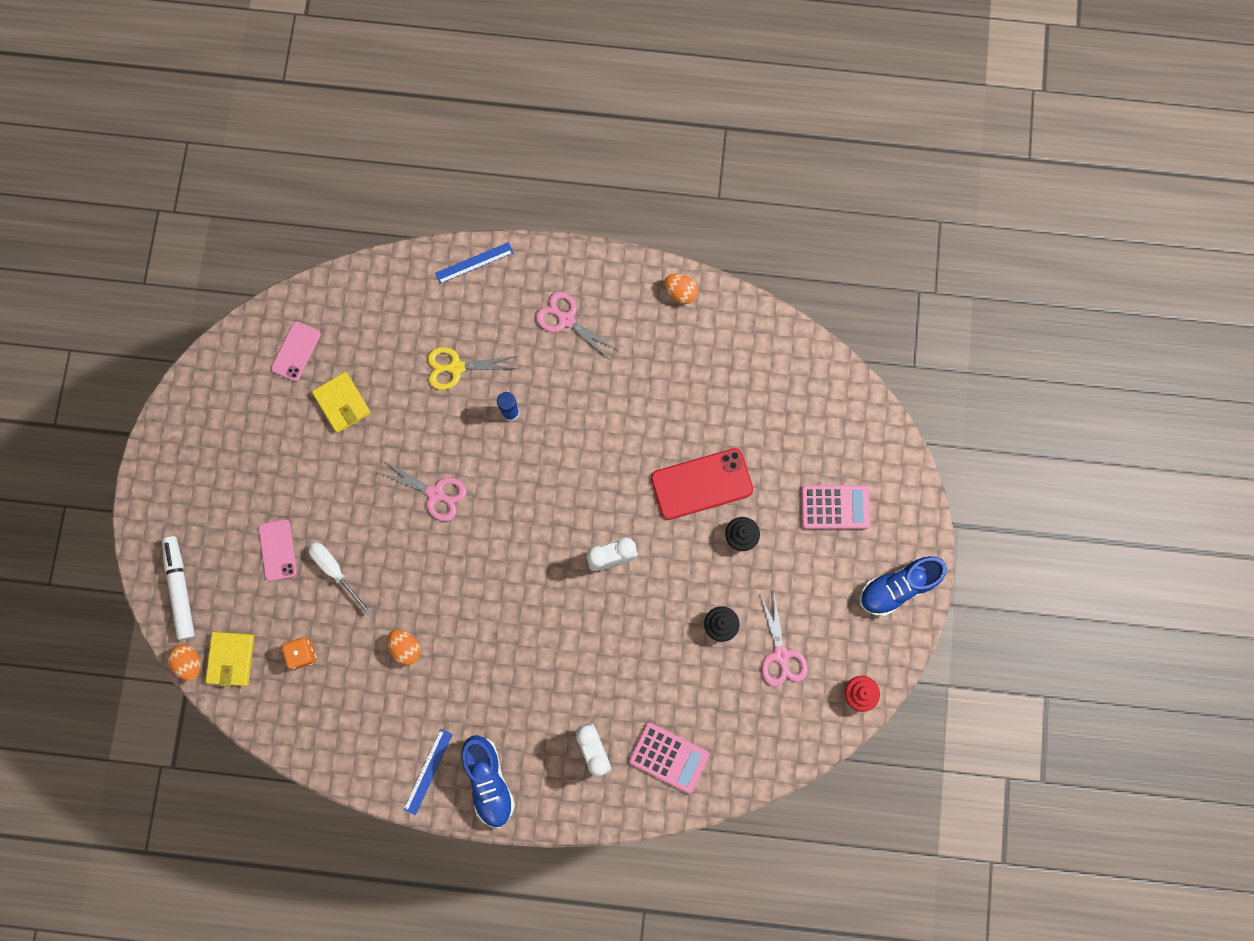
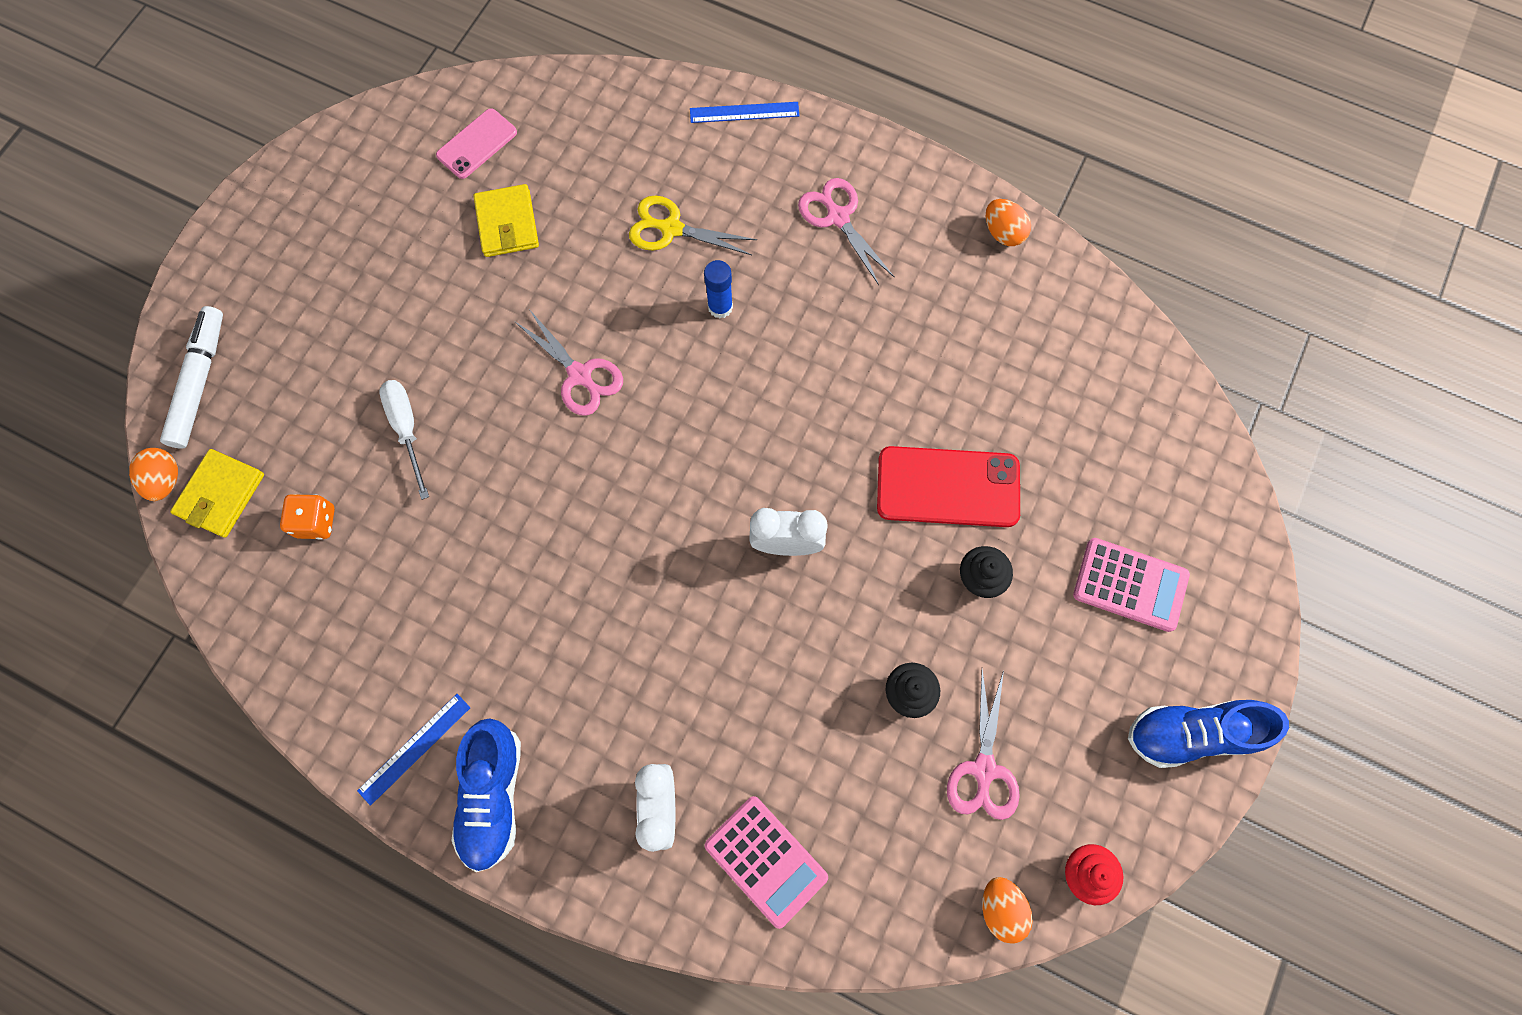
camera: 20 degrees right, 5 degrees down
(277, 550) = (345, 376): pink phone -> none
(406, 648) = (457, 564): orange egg -> orange egg (1000, 907)

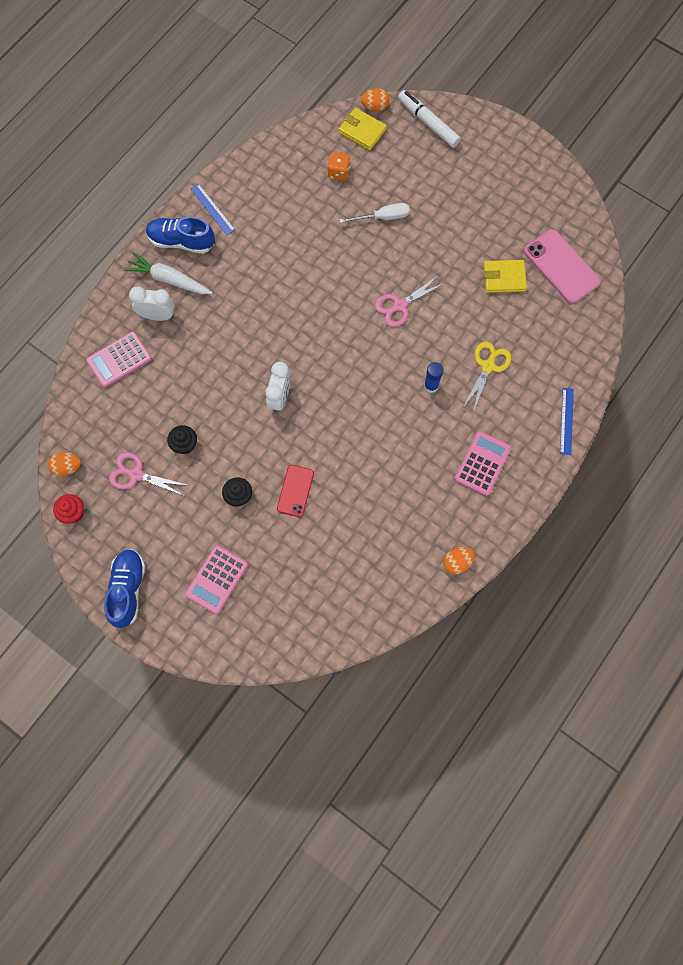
camera: 100 degrees right, 0 degrees up
(200, 382) = (428, 123): white marker -> white marker turned 150 degrees counterclockwise
(477, 144) = (561, 266): pink phone -> pink phone, size x1.64
(580, 801) = (169, 279): none -> white carrot
(838, 217) = (482, 463): pink scissors -> pink calculator
(948, 487) = (295, 491): red phone -> red phone, size x0.61

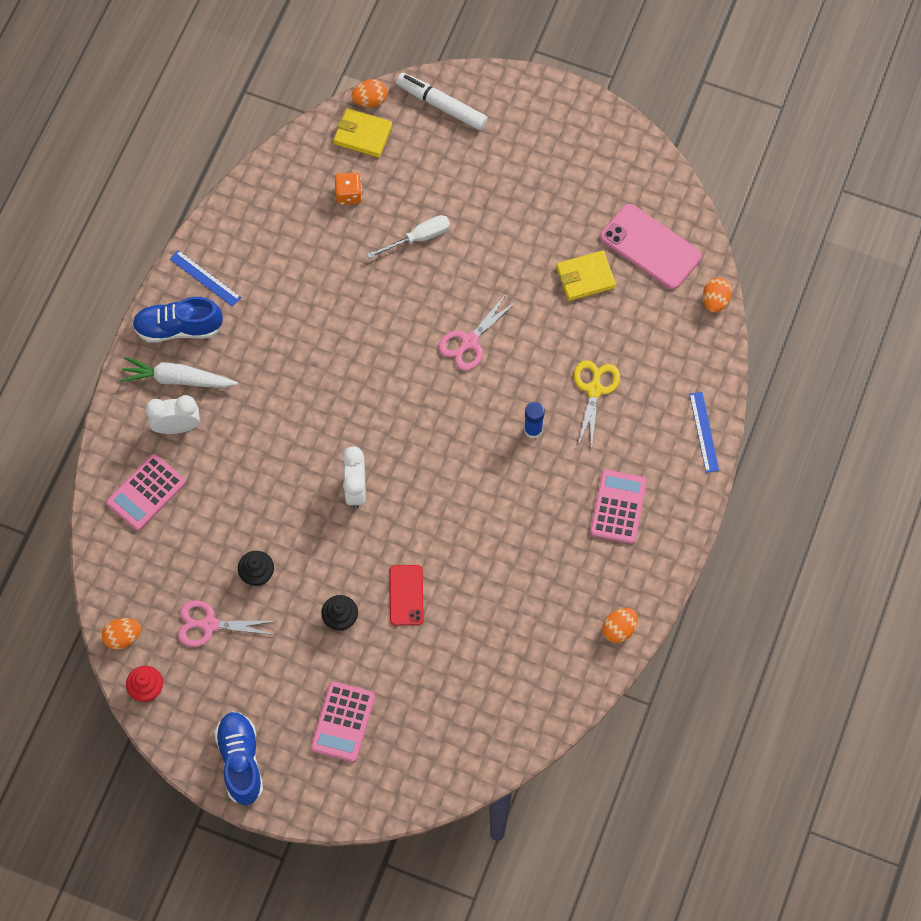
camera: 15 degrees left, 5 degrees down
(602, 320) = (715, 301): none -> orange egg

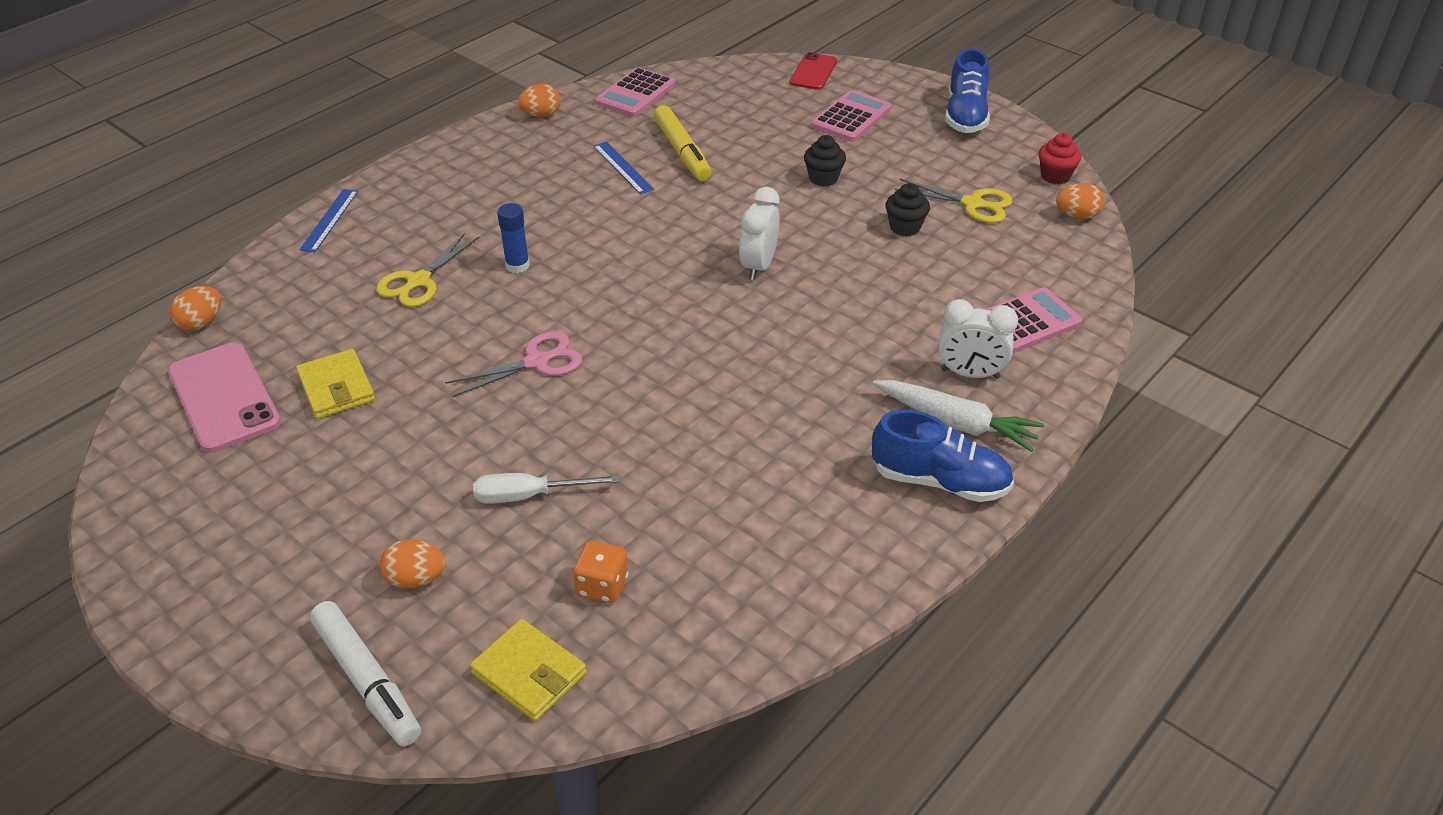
camera: 160 degrees left, 25 degrees down
(205, 278) = (880, 534): blue ruler -> blue ruler (623, 167)
(209, 625) = (972, 204): pink scissors -> yellow scissors
(370, 100) = (483, 730): orange egg -> orange egg (416, 579)
(406, 595) = (743, 179): red phone -> red phone (813, 72)
(472, 616) = (682, 152): none -> yellow marker
(585, 277) = (336, 388): yellow wallet -> yellow wallet turned 60 degrees clockwise
(618, 507) = (472, 188): pink calculator -> pink calculator (635, 94)

